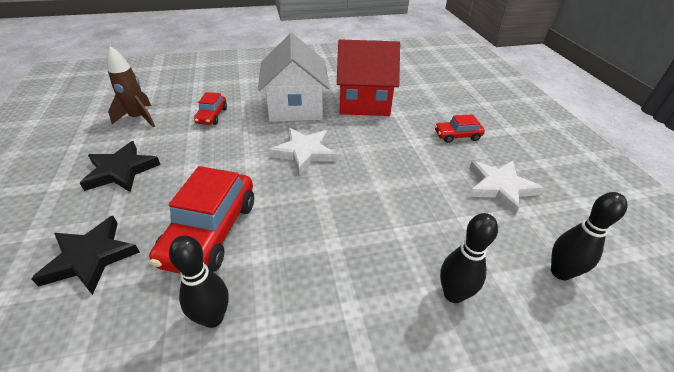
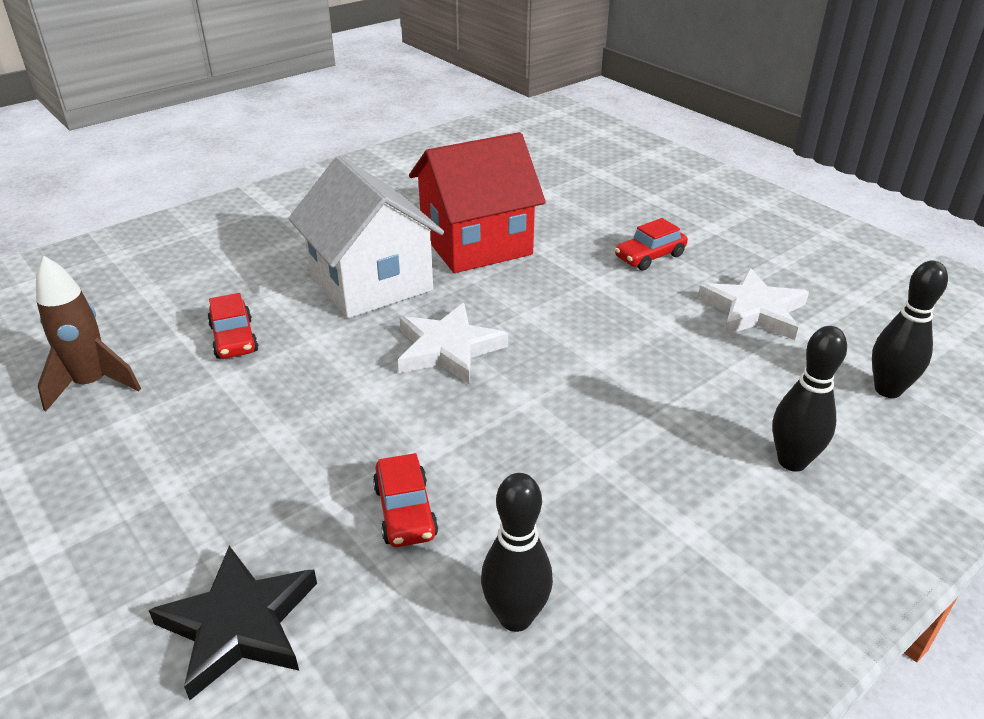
camera: 25 degrees left, 5 degrees down
(121, 170) = (152, 480): black star -> none
(211, 231) = (405, 511): red car -> red car, size x0.51

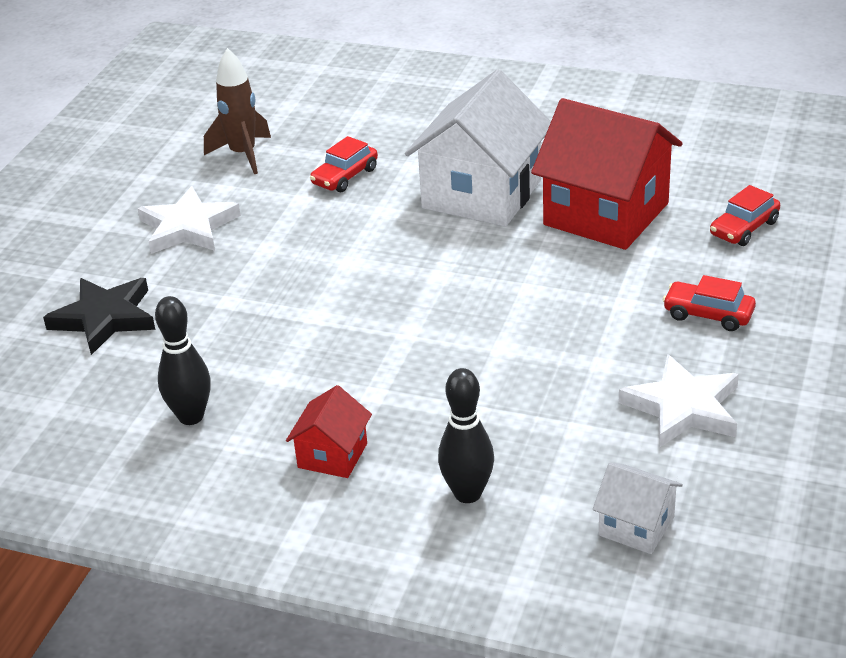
camera: 60 degrees right, 0 degrees up
(405, 511) = (242, 333): red car -> red car (744, 228)
(448, 349) = (434, 270): white star -> white star (188, 227)
(674, 527) = (332, 455): none -> red house
(887, 390) = (636, 526): black bowling pin -> white house

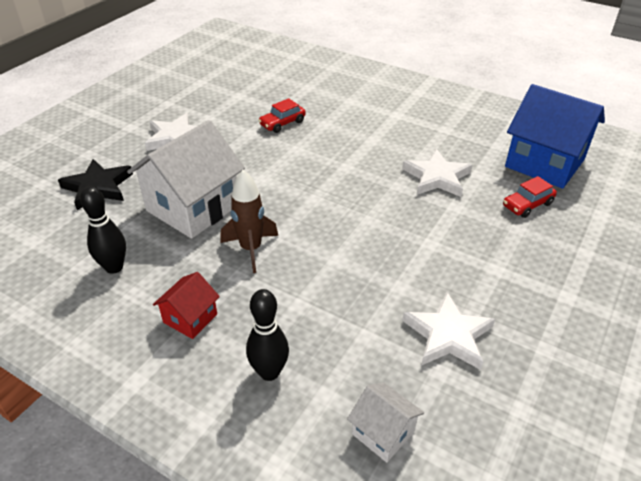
camera: 10 degrees right, 5 degrees up
(243, 155) = (229, 99): brown rocket -> brown rocket (251, 249)
(481, 194) = (361, 150): white house -> white house (193, 208)
(606, 214) = (437, 177): red house -> white star
(708, 314) = (486, 264): red car -> none
(754, 167) = (544, 163): none -> blue house

